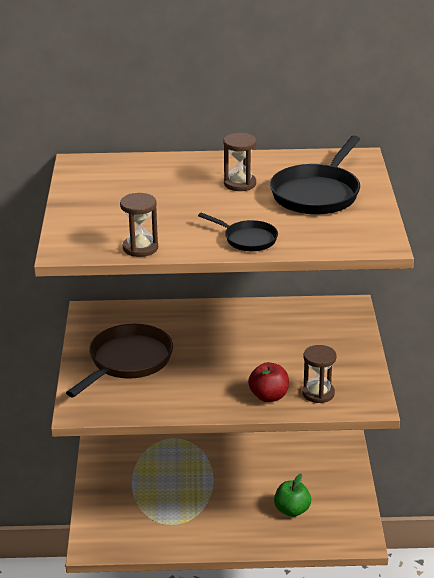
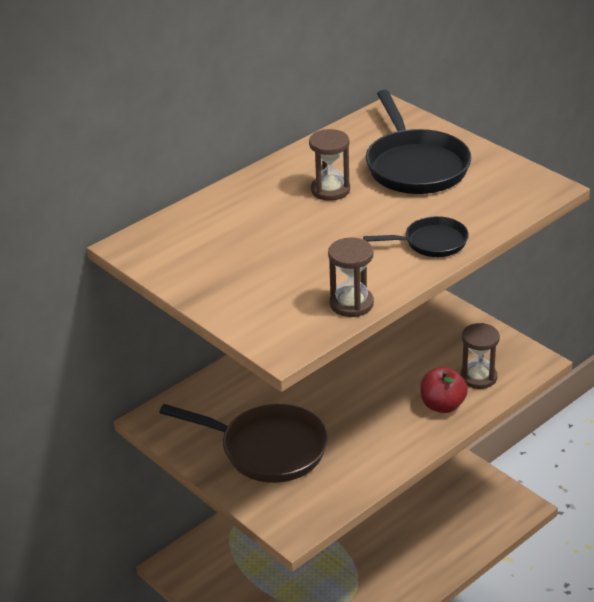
camera: 40 degrees left, 5 degrees up
(127, 361) = (267, 449): brown pan -> brown pan turned 120 degrees clockwise
(292, 510) = (433, 517): green apple -> none

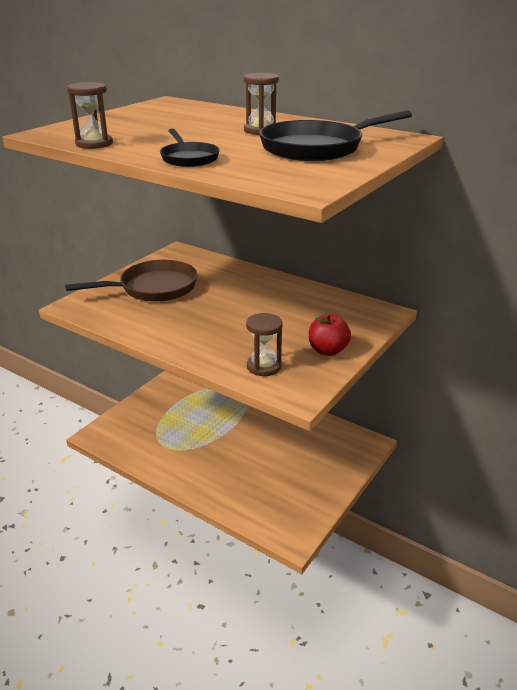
camera: 75 degrees right, 5 degrees down
(267, 449) = (153, 288): brown pan -> brown pan turned 120 degrees counterclockwise
(442, 405) = (219, 352): red apple -> red apple (327, 350)

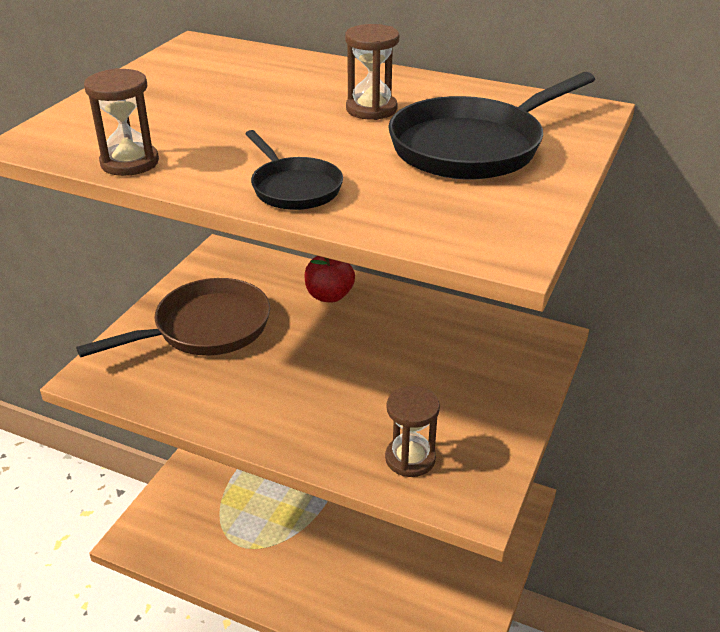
camera: 10 degrees left, 5 degrees up
(327, 350) = (490, 417): red apple -> red apple (329, 296)

